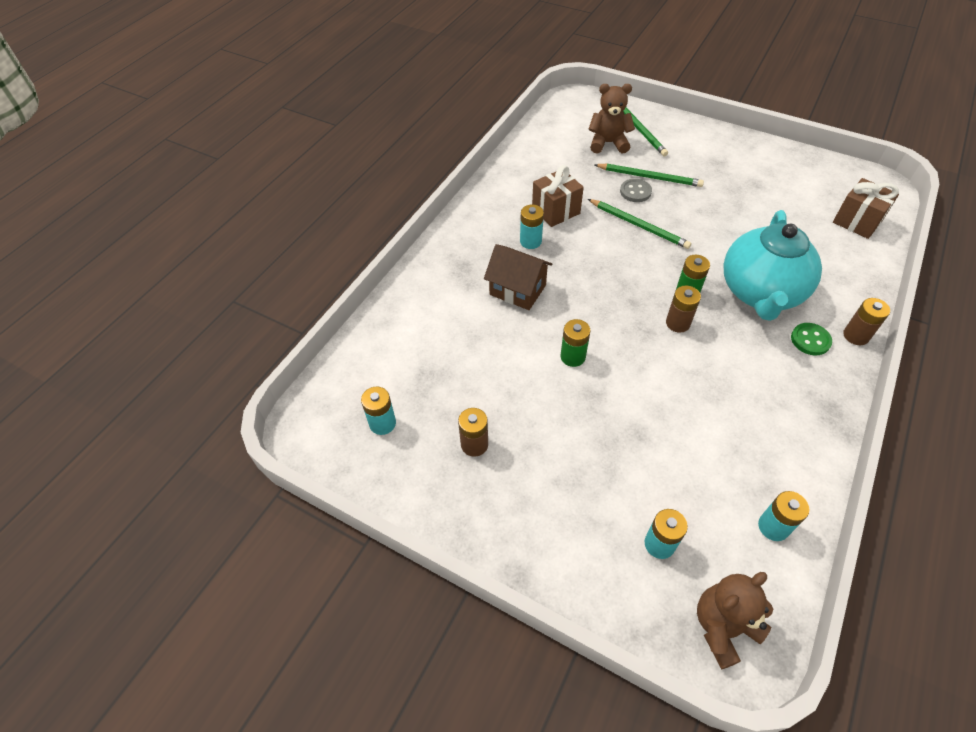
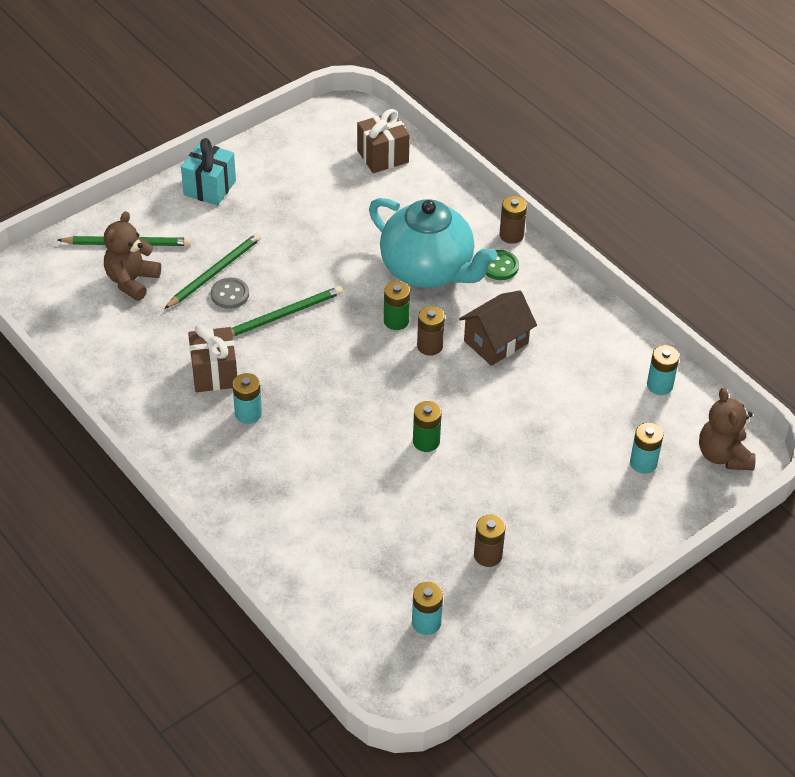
camera: 70 degrees left, 5 degrees down
(517, 290) = (313, 451): brown house -> brown house (496, 342)
(727, 146) = (209, 188): none -> turquoise gift

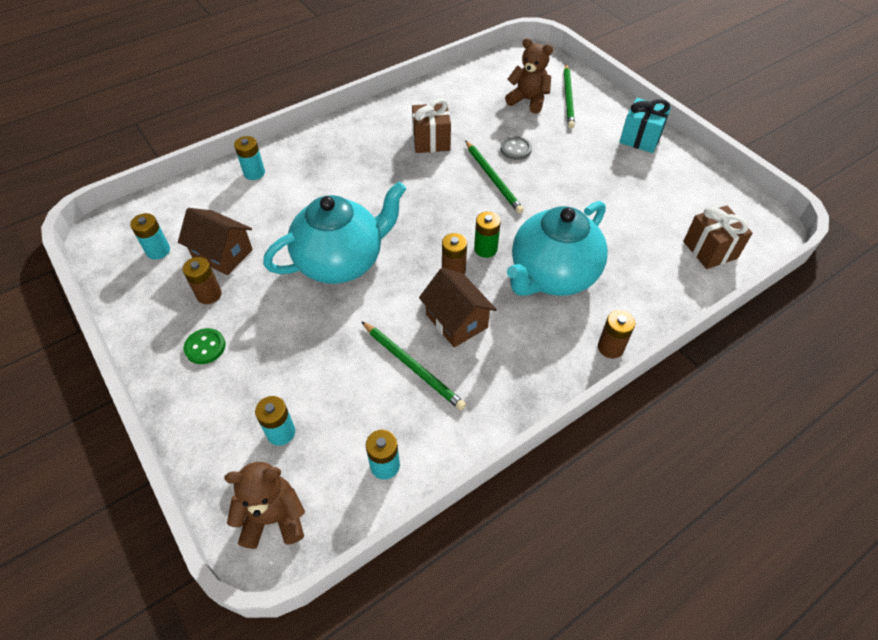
camera: 95 degrees right, 5 degrees up
(215, 272) = (540, 141): green pencil -> green pencil (413, 367)
(248, 414) = (388, 158): turquoise battery -> turquoise battery (254, 173)
(425, 555) = (223, 254): none -> brown house
(426, 441) = (341, 261): green battery -> turquoise teapot
(500, 266) = (562, 333): green button -> green button (205, 347)

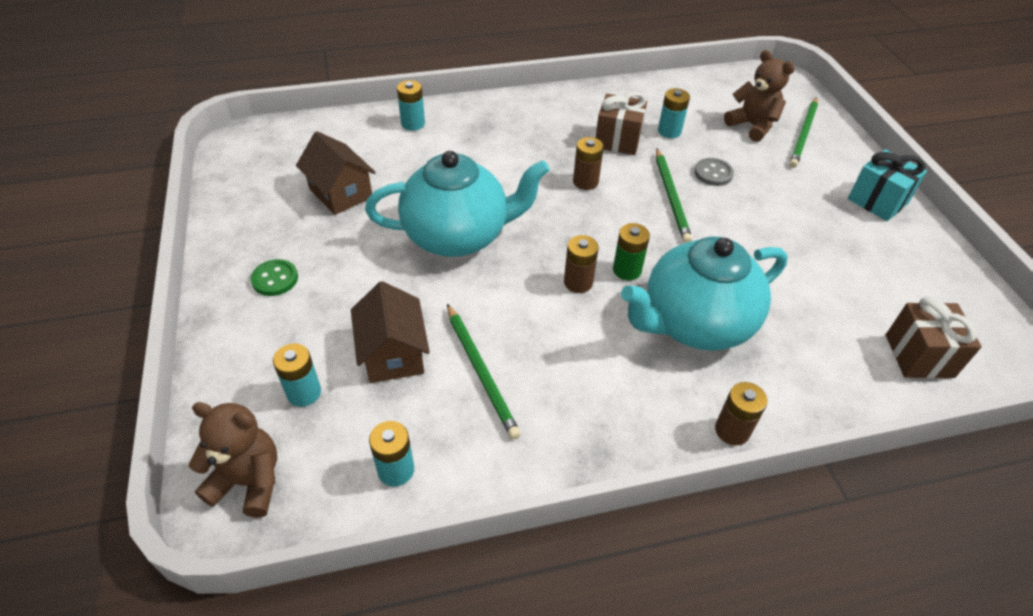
camera: 20 degrees right, 5 degrees down
(158, 251) = (280, 172): turquoise battery -> turquoise battery (669, 131)
(209, 294) = (306, 228): brown battery -> brown battery (585, 182)
(456, 321) = (555, 338): brown house -> brown house (393, 354)

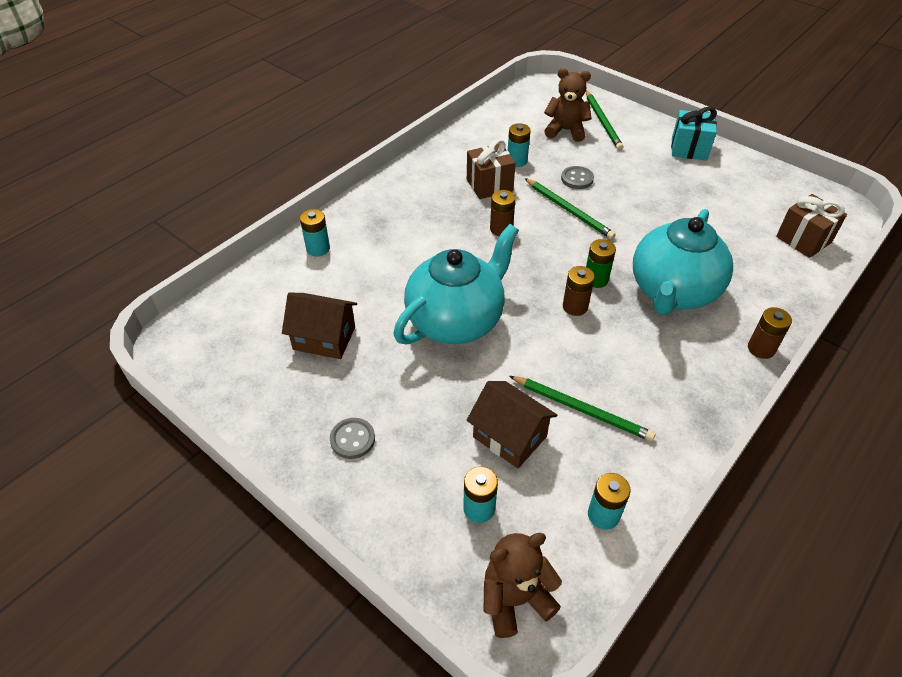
camera: 35 degrees left, 0 degrees up
(275, 279) = (352, 439): green button -> grey button

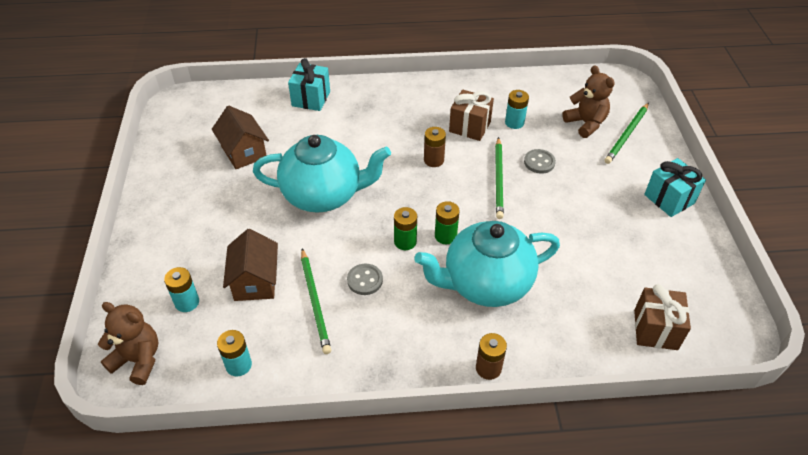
camera: 45 degrees right, 0 degrees up
(318, 248) = (311, 99): turquoise battery -> turquoise gift
(352, 439) = (183, 215): grey button -> grey button (365, 280)
(575, 306) = (405, 242): brown battery -> green battery

